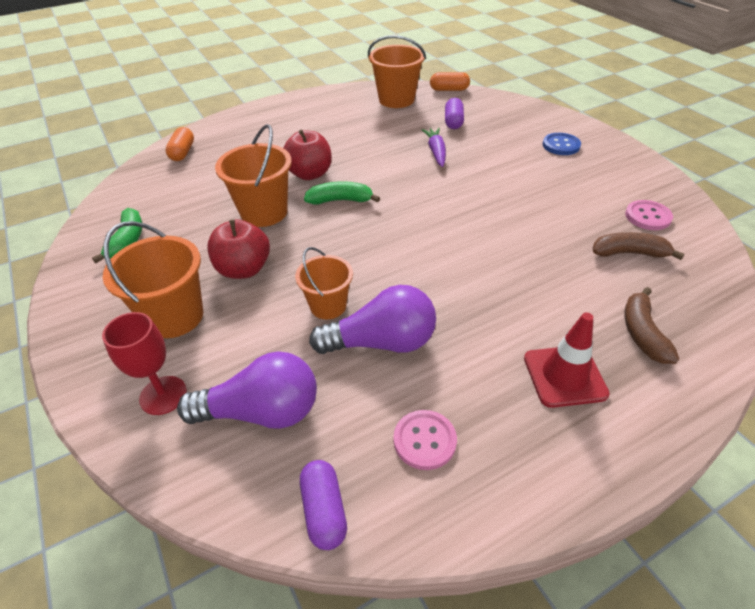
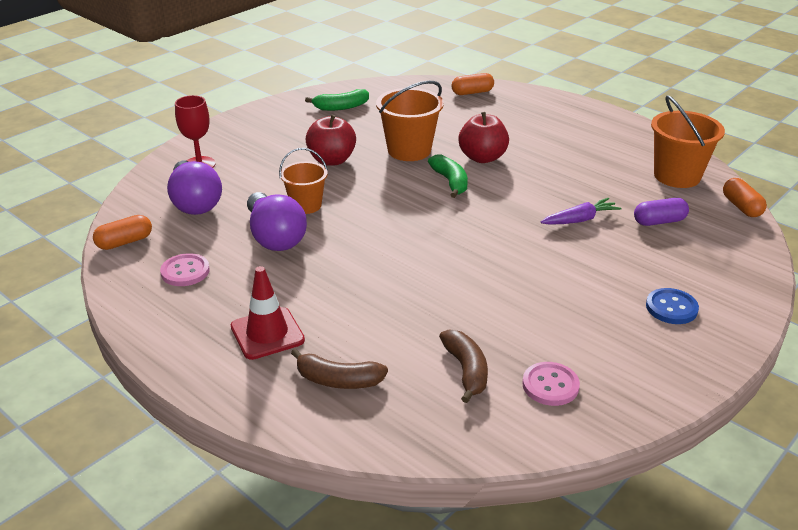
camera: 70 degrees right, 10 degrees down
(174, 316) = (270, 148): orange bucket -> none
(324, 511) = (125, 242): purple capsule -> orange capsule
(642, 333) = (338, 380): brown banana -> brown banana turned 150 degrees counterclockwise

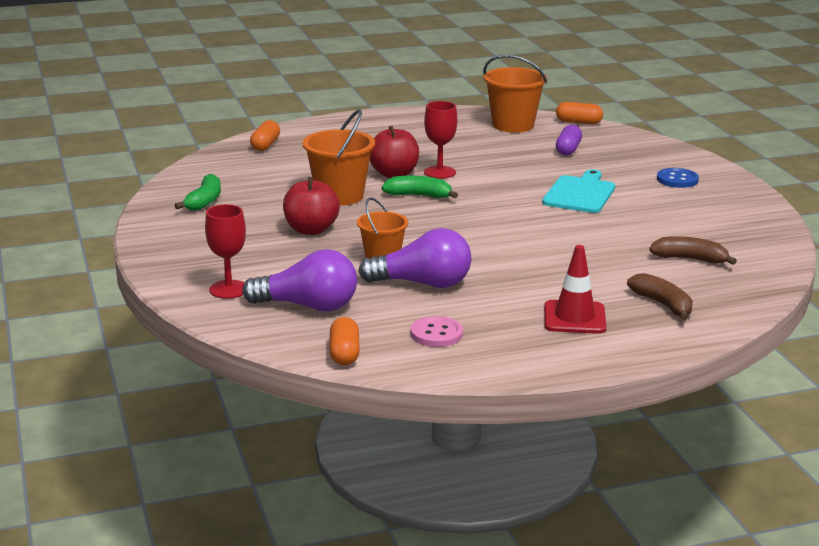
camera: 60 degrees left, 10 degrees down
(338, 380) = (663, 304): brown banana -> brown banana turned 75 degrees counterclockwise
(513, 175) = (439, 172): none -> red goblet
(550, 385) = (729, 238): pink button -> none
(556, 258) = (580, 193): none -> turquoise cutting board
(580, 220) = (536, 171): purple carrot -> none

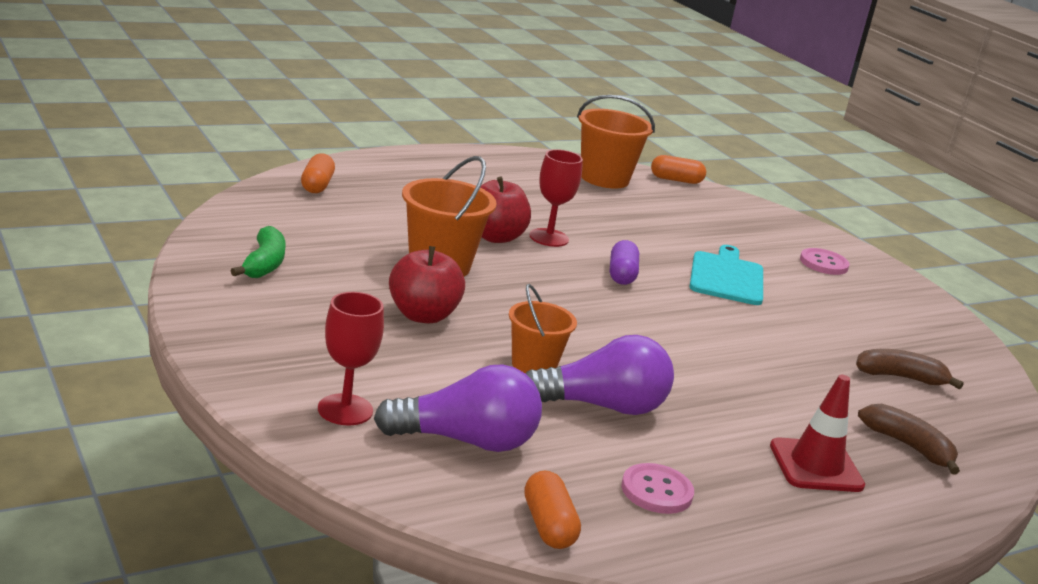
camera: 15 degrees left, 0 degrees up
(419, 196) = (538, 270): green banana -> none
(568, 149) = (682, 215): purple capsule -> purple capsule (621, 275)
(677, 180) = (823, 263): blue button -> pink button

